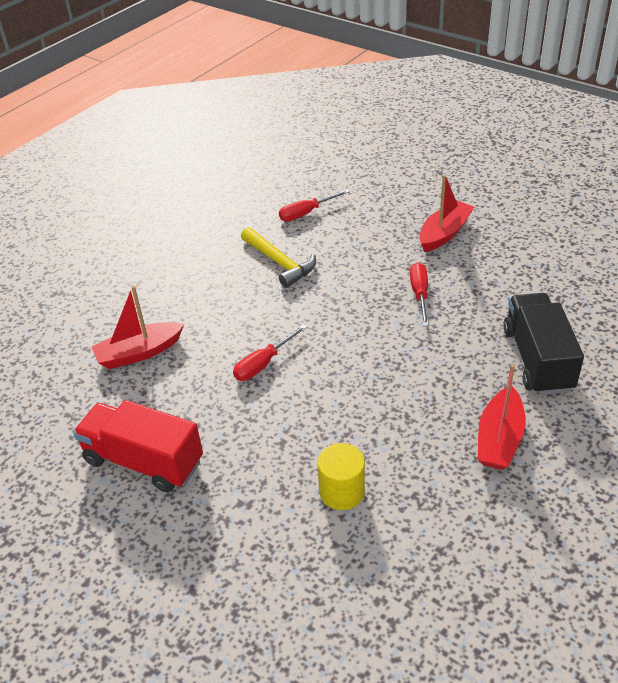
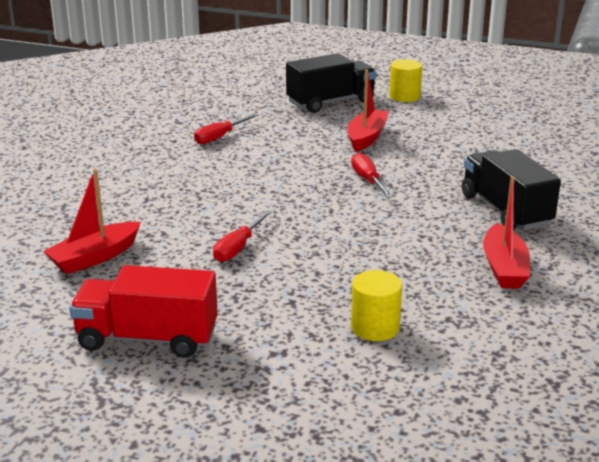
camera: 20 degrees left, 15 degrees down
(279, 262) = (212, 174): yellow hammer -> none
(430, 178) = (331, 102): none -> black truck
(508, 179) = (404, 96): none -> yellow cylinder

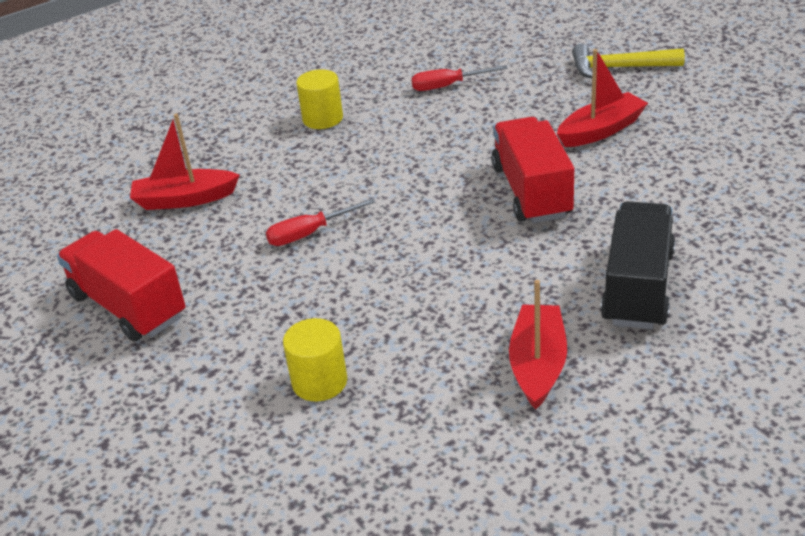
camera: 40 degrees right, 10 degrees up
(331, 102) = (619, 68): black truck -> yellow hammer
(368, 180) = (532, 191): red screwdriver -> red truck
(404, 96) = (719, 81): yellow cylinder -> yellow cylinder (322, 118)
(504, 268) = (538, 365): red boat -> red boat turned 150 degrees clockwise

